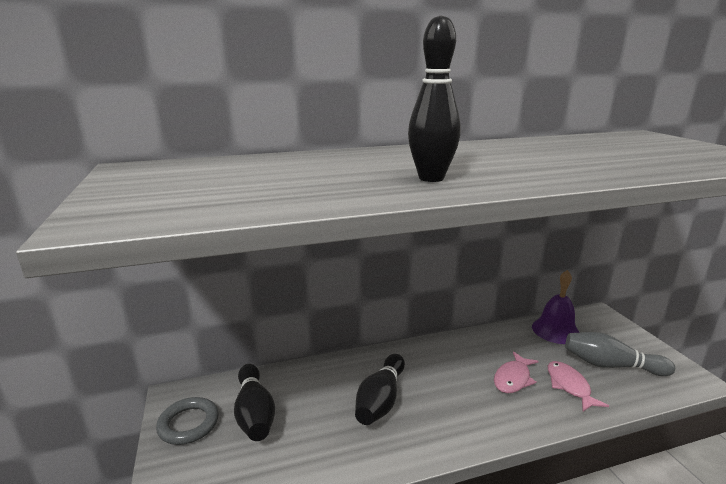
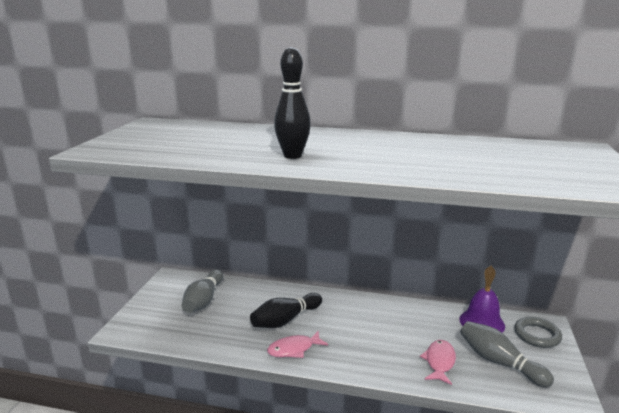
camera: 30 degrees right, 0 degrees up
(188, 424) = (165, 293): grey ring -> grey ring (537, 335)
(254, 413) = (204, 300): black bowling pin -> grey bowling pin
(513, 379) = (398, 341): pink fish -> pink fish (294, 349)

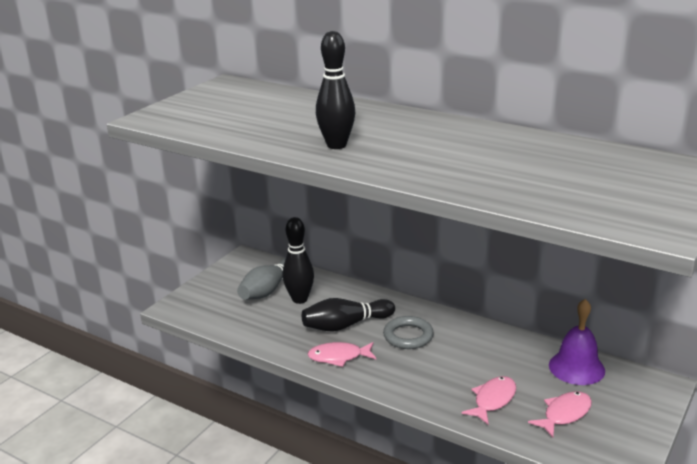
camera: 20 degrees right, 5 degrees up
(235, 304) = (299, 299): none -> black bowling pin
(499, 362) = (564, 414): grey bowling pin -> pink fish
(537, 335) = (637, 394): grey ring -> grey ring (408, 336)

